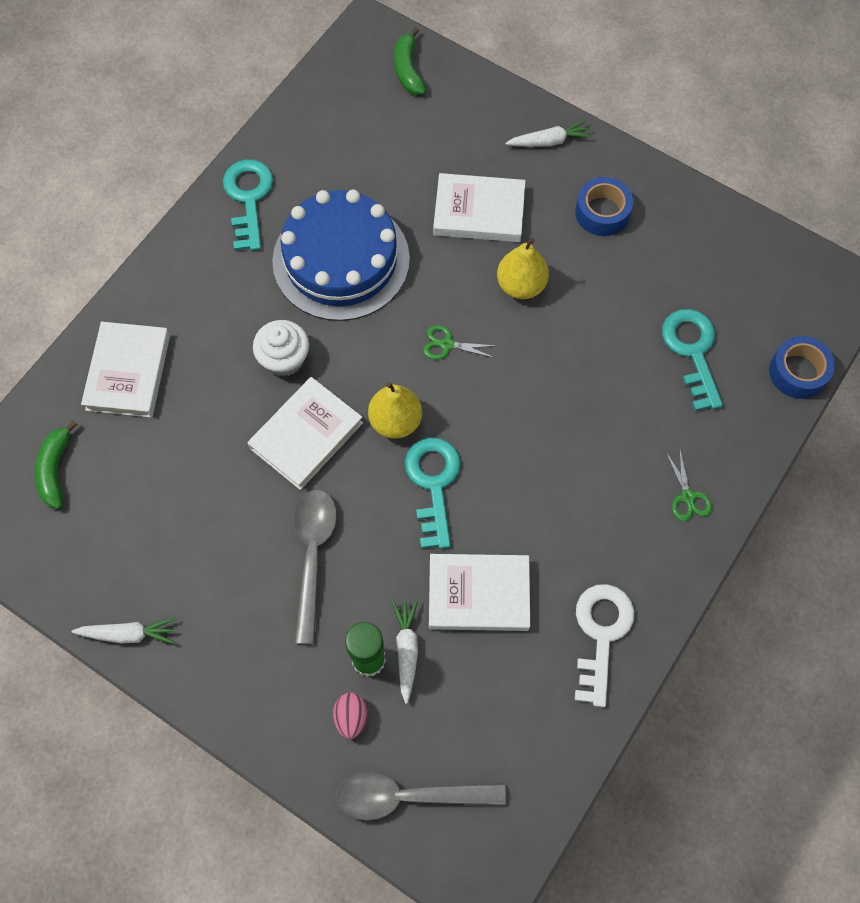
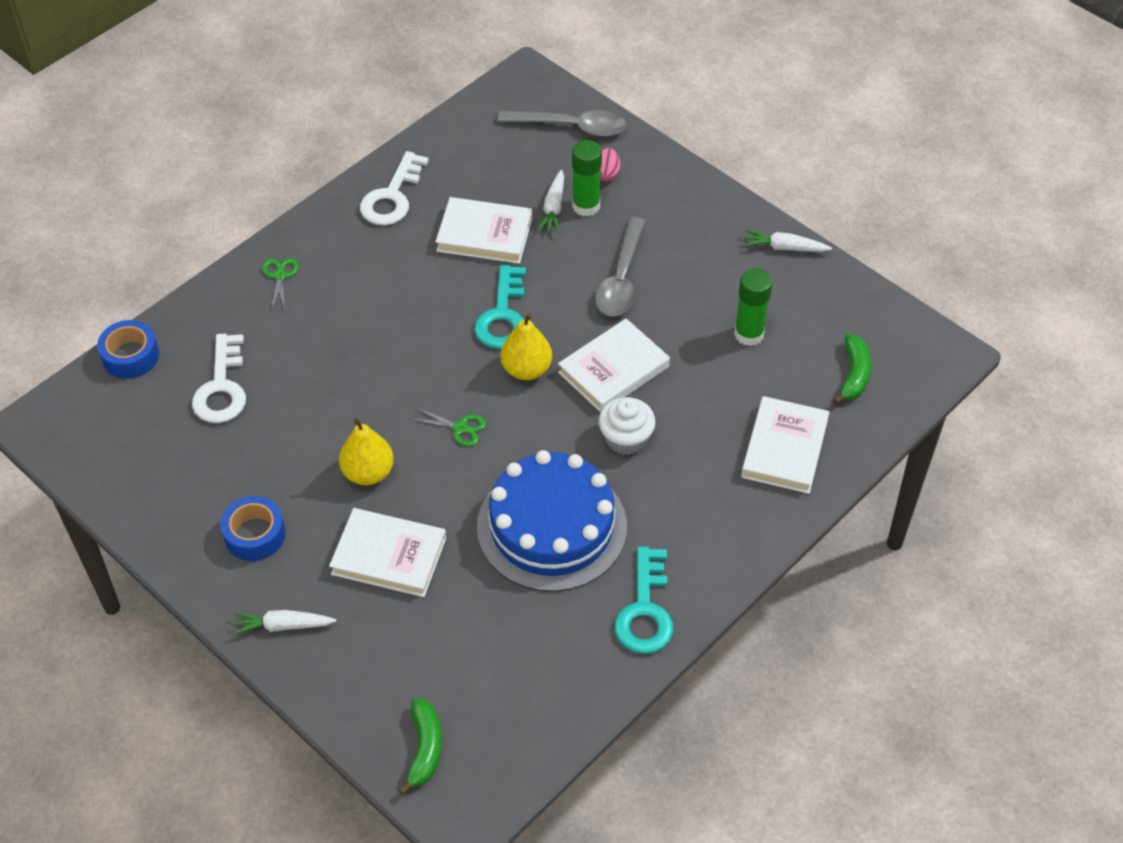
camera: 170 degrees left, 15 degrees down
(167, 503) = (749, 334): none -> green glue stick
(692, 351) = (222, 388): turquoise key -> white key

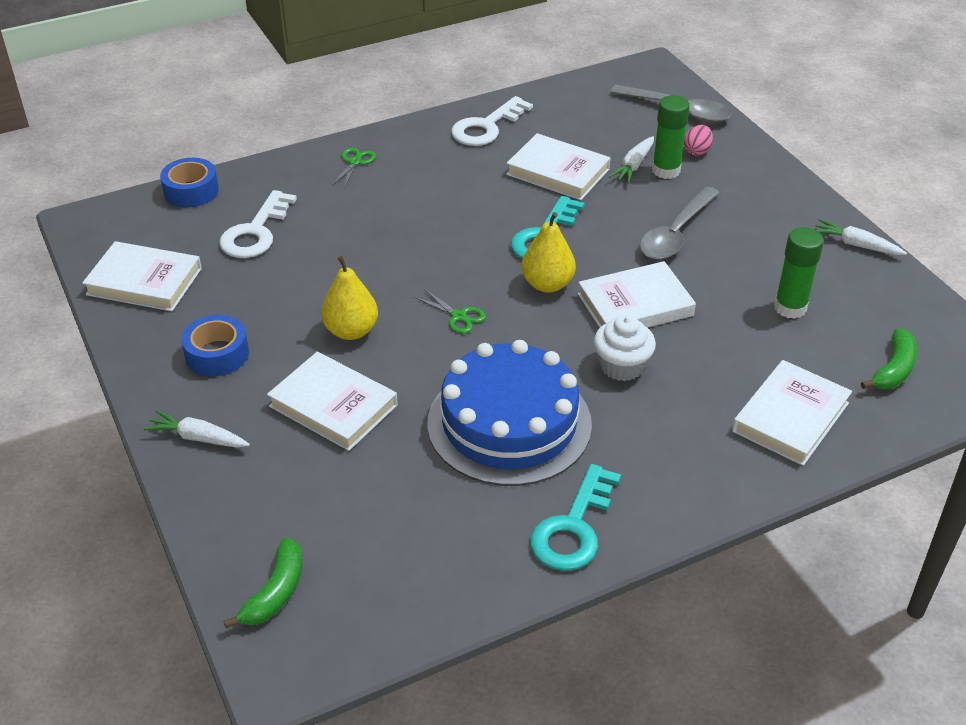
camera: 20 degrees right, 10 degrees down
(141, 475) = (144, 281): none -> white book

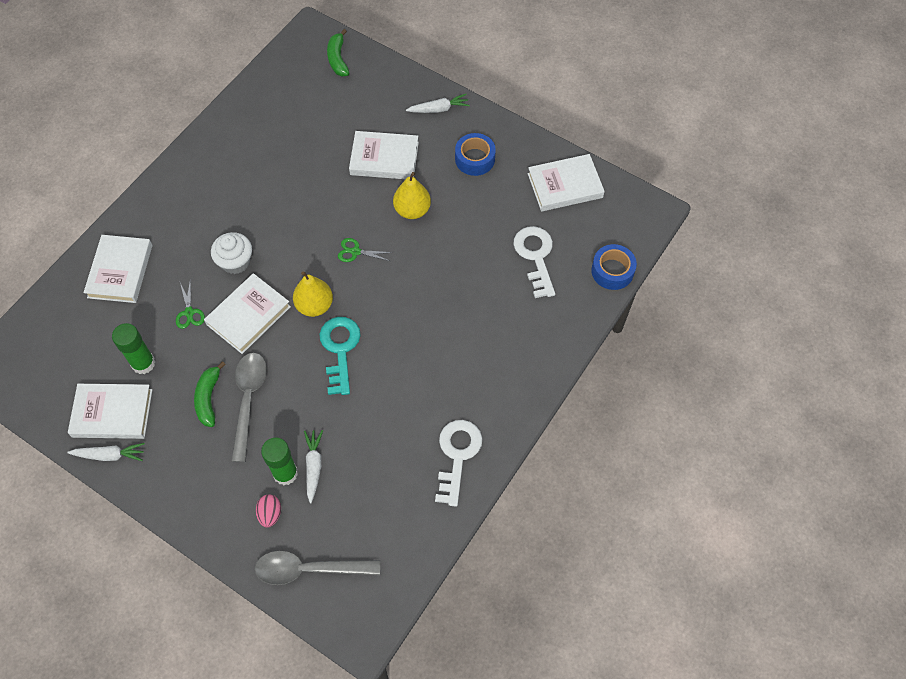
camera: 150 degrees right, 20 degrees up
(355, 162) = (526, 359): green scissors -> green scissors (189, 312)
(509, 423) = (281, 192): blue cake -> none
(558, 172) = (369, 427): white book -> white book (112, 413)
(573, 528) = (215, 149): turquoise key -> none
(893, 369) = (63, 339): green banana -> green banana (208, 398)

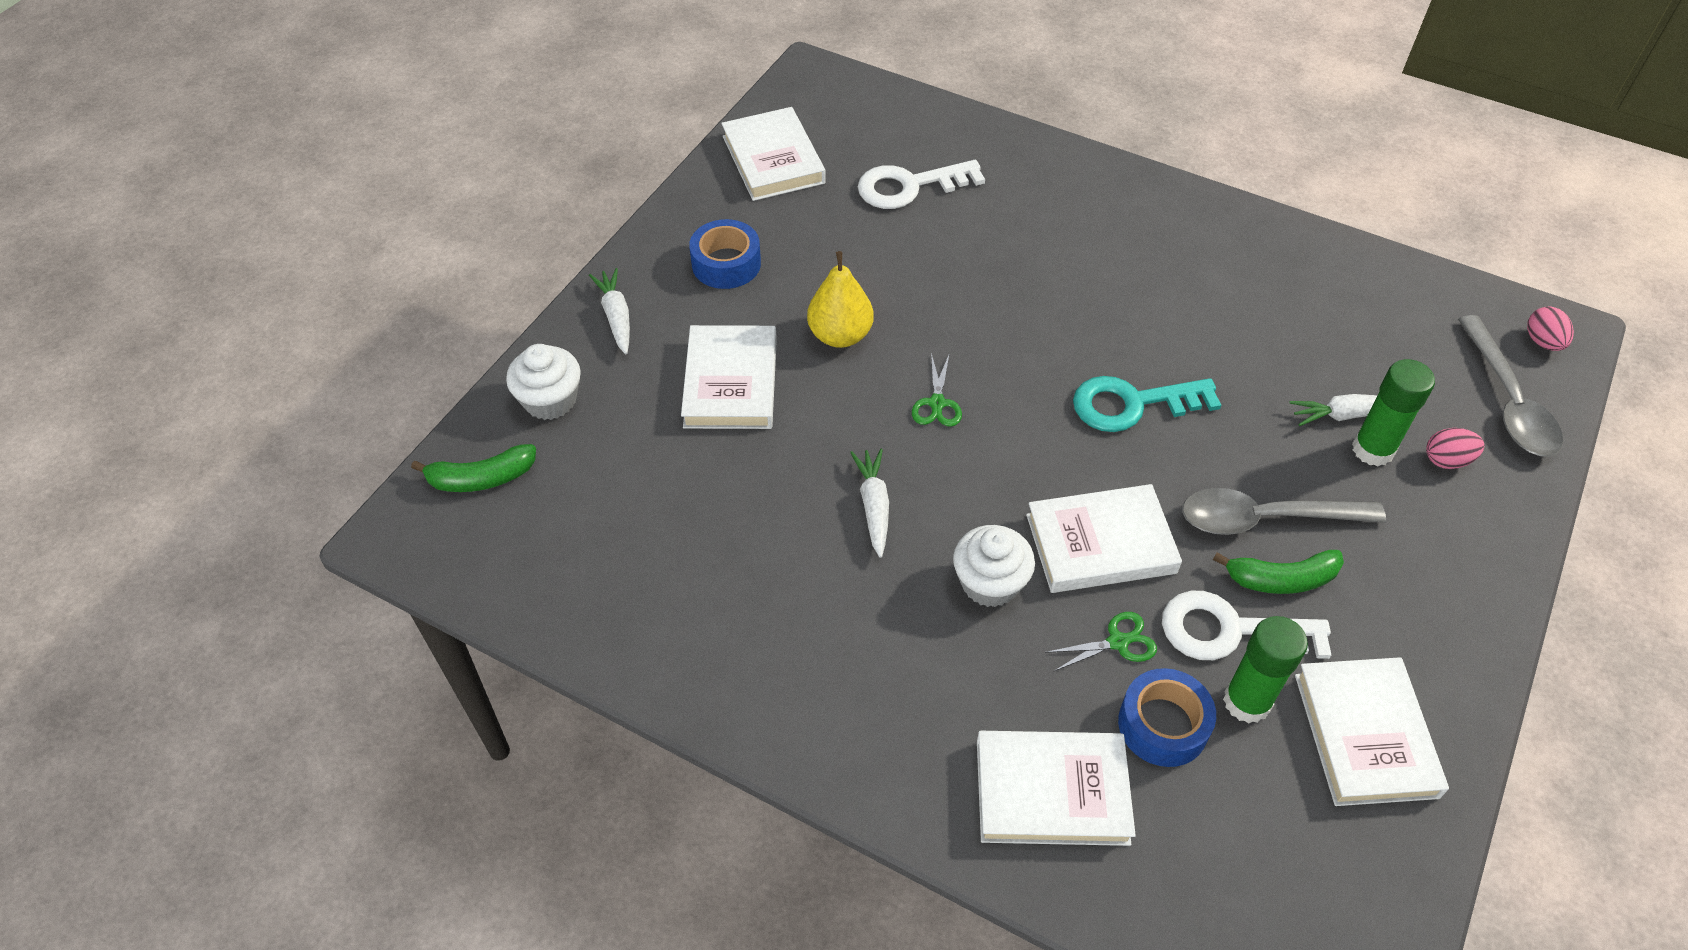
camera: 95 degrees left, 10 degrees down
(110, 455) = (1447, 720): white carrot -> white carrot (873, 506)
(248, 315) = (1100, 544): white book -> white book turned 45 degrees counterclockwise
(314, 305) = (1057, 448): yellow pear -> none
(355, 613) = (1542, 342): none -> pink egg
(383, 83) = (550, 400): none -> white cupcake
(457, 455) = (1264, 252): white key -> white key (1229, 631)
(612, 271) = (921, 110): blue tape -> blue tape (1163, 725)

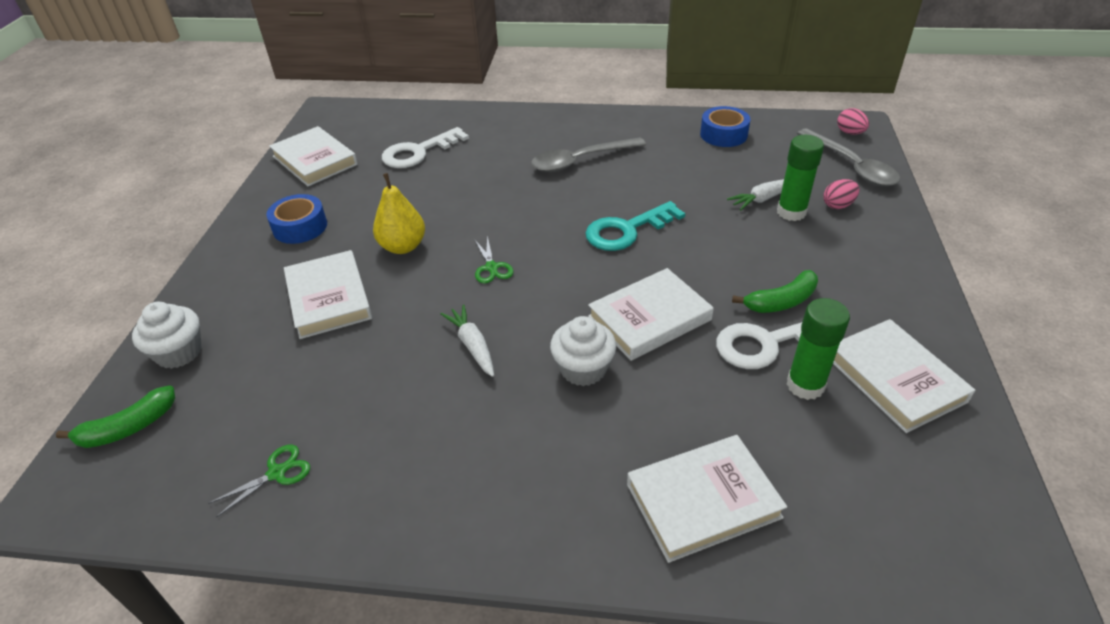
camera: 20 degrees left, 10 degrees down
(616, 316) = (221, 281): white carrot -> none
(1118, 642) = (695, 377): green scissors -> green scissors (277, 473)
(1163, 725) = (757, 422): blue tape -> blue tape (723, 134)
(1265, 519) = (749, 270): grey spoon -> grey spoon (580, 161)

